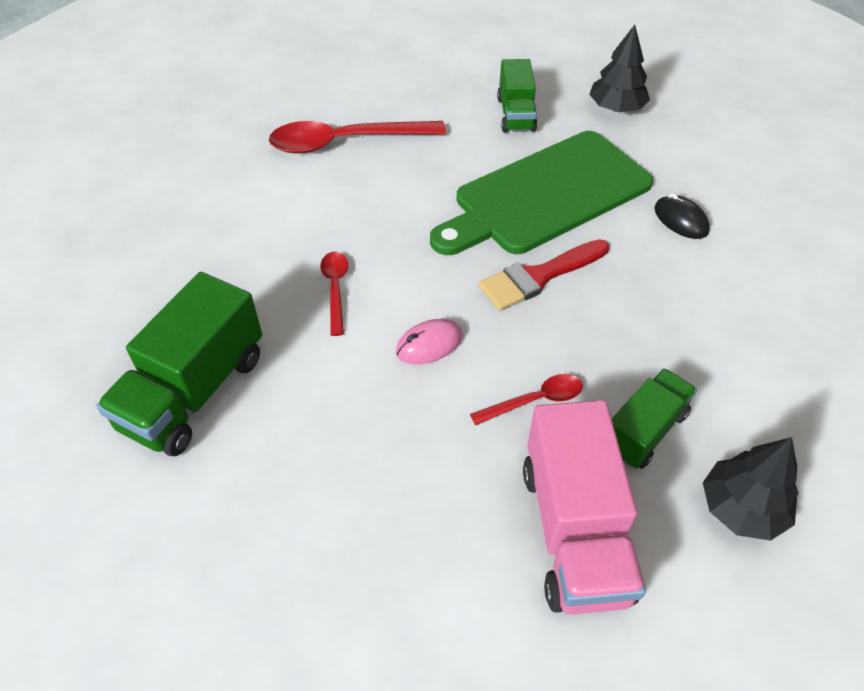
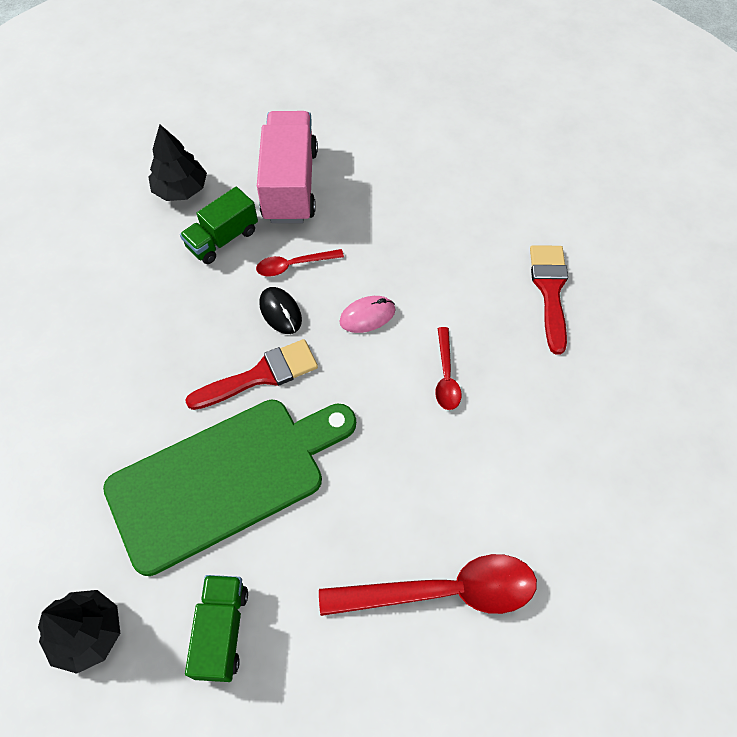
camera: 175 degrees left, 10 degrees up
(194, 391) = (550, 290): green truck -> red brush
(680, 220) = (100, 432): black mouse -> black mouse (280, 312)

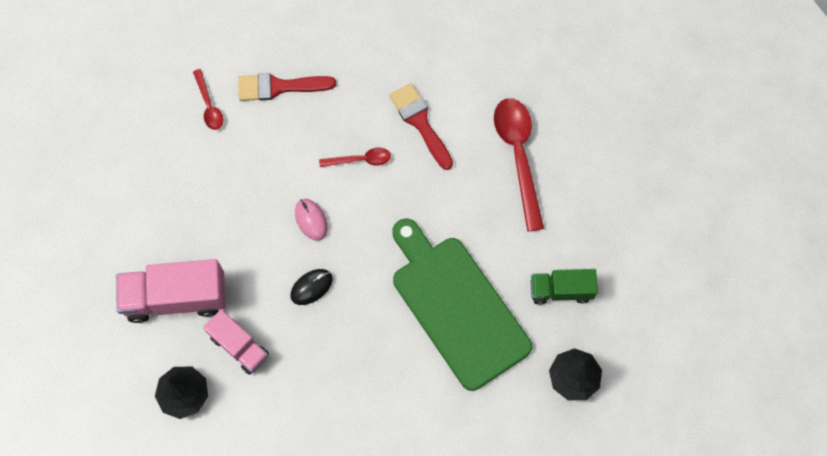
camera: 95 degrees left, 10 degrees up
(222, 239) = (239, 346): green truck -> pink truck
(261, 375) = (370, 294): red brush -> red brush (420, 122)
(293, 265) = (264, 283): red spoon -> red spoon (209, 105)

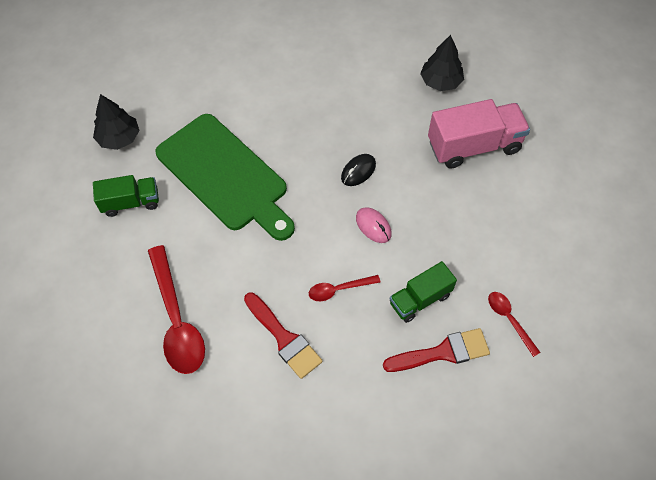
camera: 170 degrees right, 10 degrees down
(239, 346) = (407, 119): pink truck -> none
(285, 138) = (420, 299): none -> green truck

